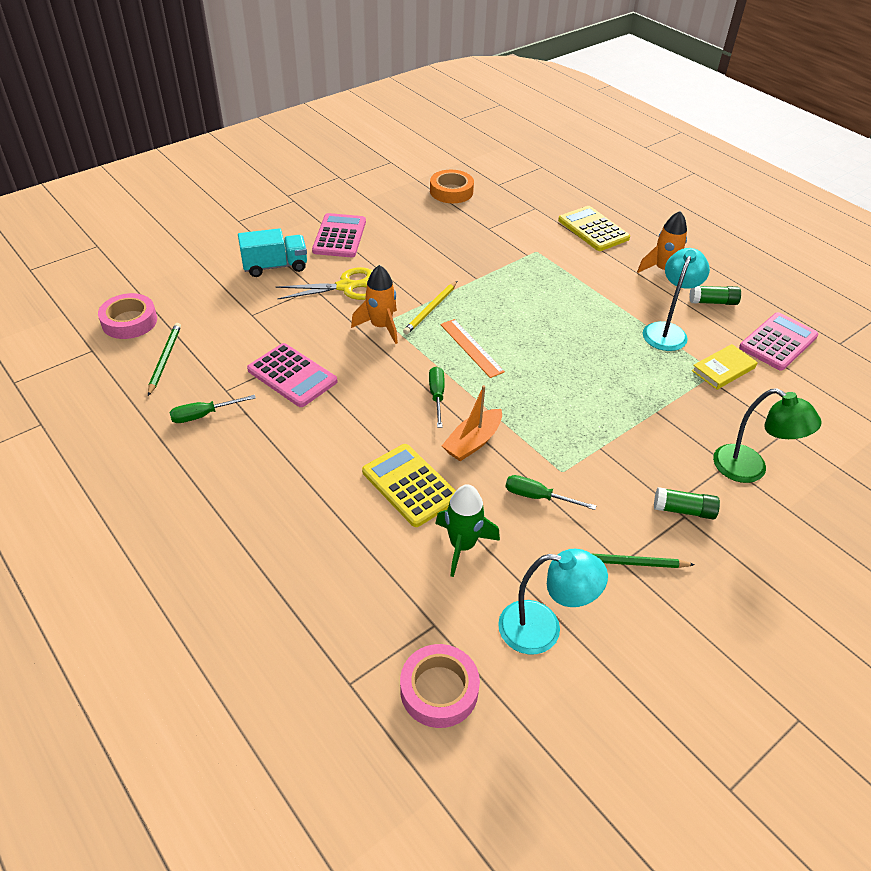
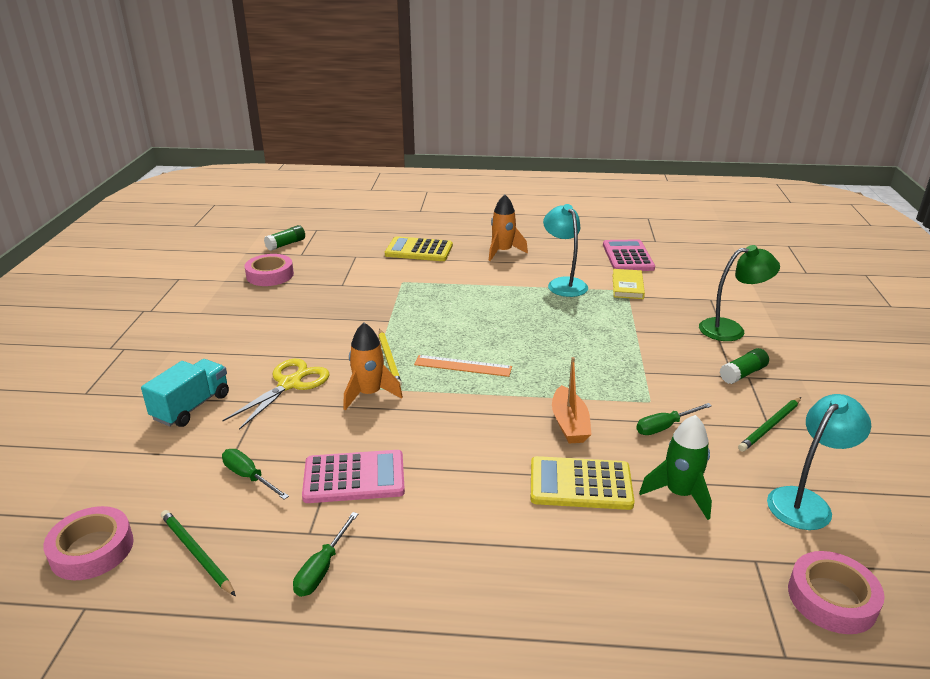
camera: 45 degrees left, 15 degrees down
(339, 236) = (220, 352): pink calculator -> none
(437, 396) = (494, 412): green screwdriver -> green screwdriver (249, 477)
(451, 191) = (270, 275): orange tape -> pink tape
(712, 302) = (560, 254): green glue stick -> green glue stick (286, 244)

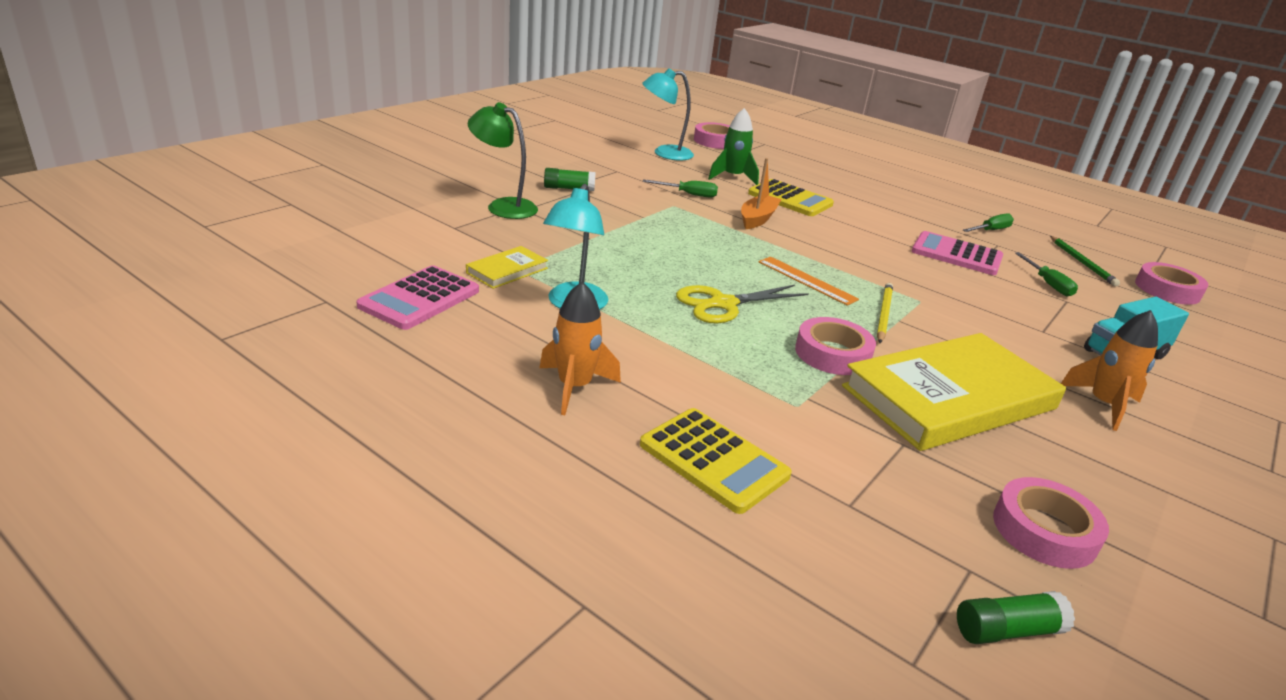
camera: 150 degrees left, 0 degrees up
(290, 384) = (1008, 334): yellow scissors -> yellow scissors (723, 304)
(324, 316) = (949, 397): none -> yellow book
(369, 394) = (921, 295): orange rocket -> orange rocket (1103, 405)
(404, 315) = (832, 354): none -> pink tape
(770, 426) = (615, 170): green pencil -> none

